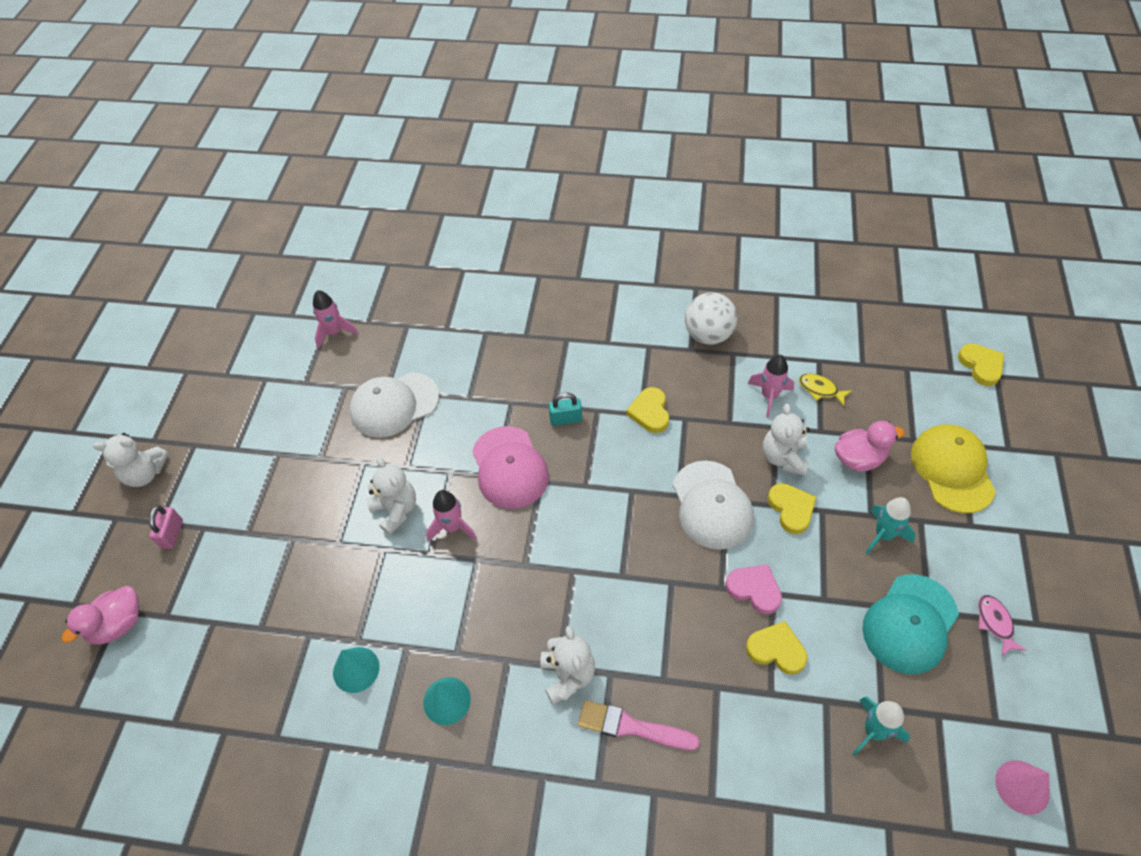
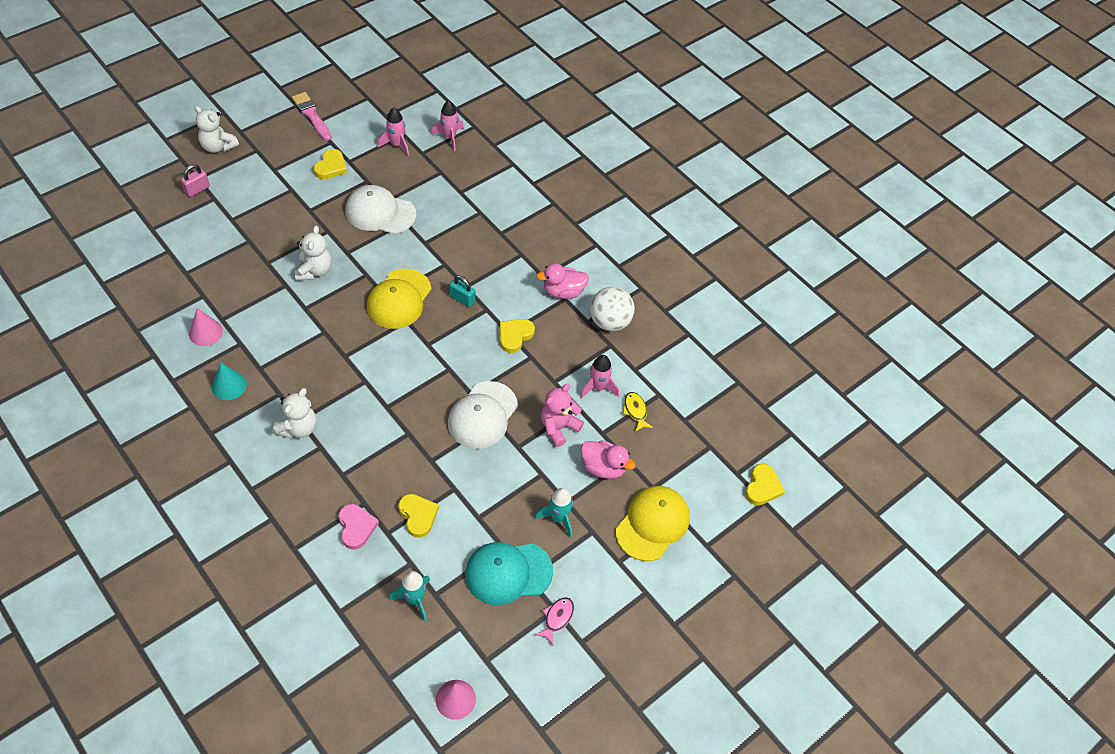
camera: 35 degrees right, 0 degrees up
(118, 624) = (128, 214): pink duck -> pink duck (563, 292)
(356, 669) = (205, 332): turquoise cone -> pink cone
(452, 527) = (332, 304): pink rocket -> pink rocket (449, 137)
(509, 467) = (399, 299): pink cap -> yellow cap
(632, 727) = (298, 480): pink brush -> pink brush (311, 115)
(754, 589) = (447, 477): pink heart -> pink heart (356, 527)
(783, 458) = (559, 427): white teddy bear -> pink teddy bear
(791, 509) = (524, 457): yellow heart -> yellow heart (331, 167)

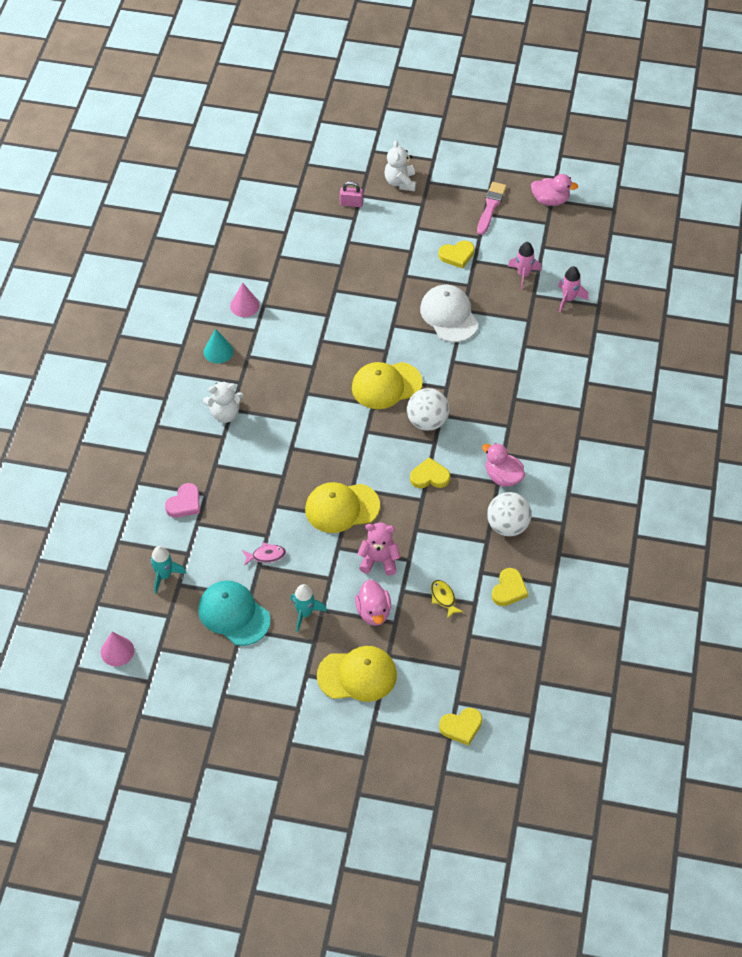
camera: 55 degrees right, 0 degrees up
(314, 270) = (357, 320): white teddy bear -> none
(350, 81) = (550, 200): none -> pink duck
(418, 516) = (226, 531): yellow heart -> yellow heart (509, 589)
(462, 299) = (427, 421): turquoise padlock -> white ball
(482, 415) = (341, 508): white cap -> yellow cap
(557, 618) = (227, 668): pink fish -> pink fish (266, 555)
(598, 387) = (439, 560): pink rocket -> none
(635, 411) = (443, 598): yellow fish -> yellow fish turned 60 degrees counterclockwise

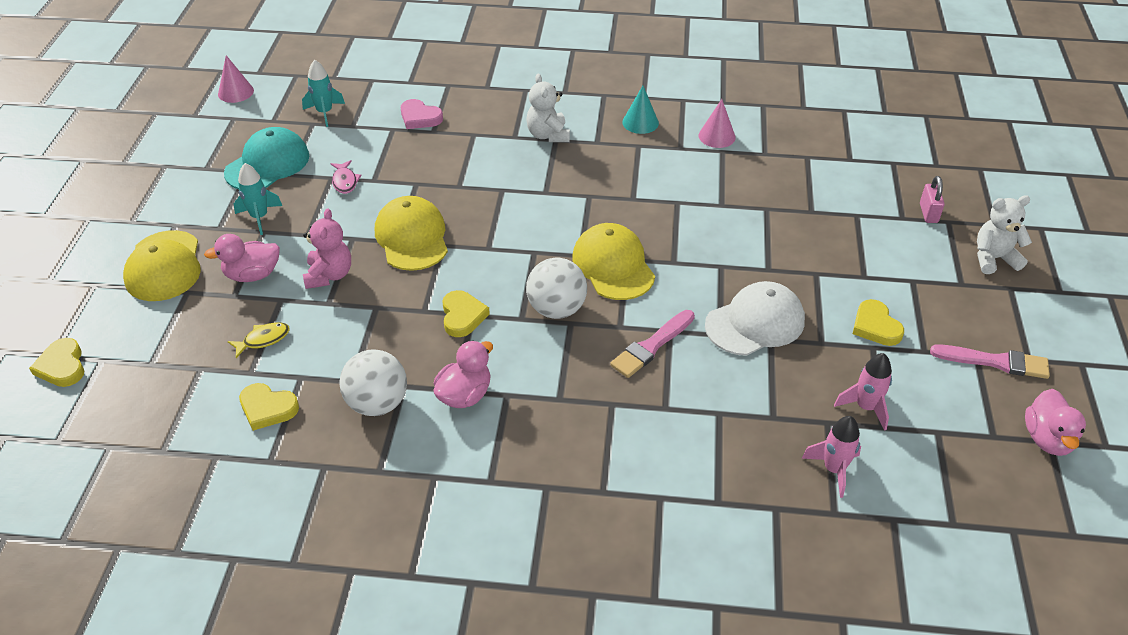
camera: 85 degrees right, 10 degrees down
(466, 372) = (651, 346): none -> pink brush

